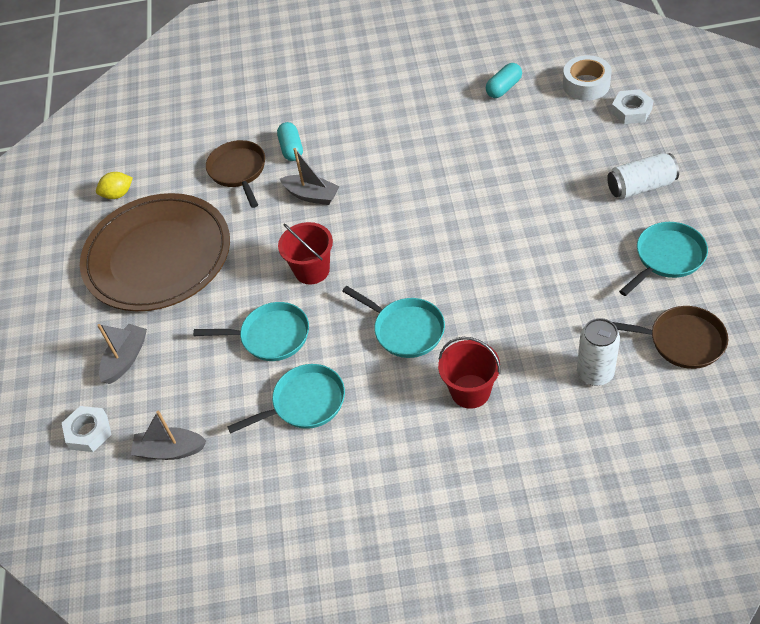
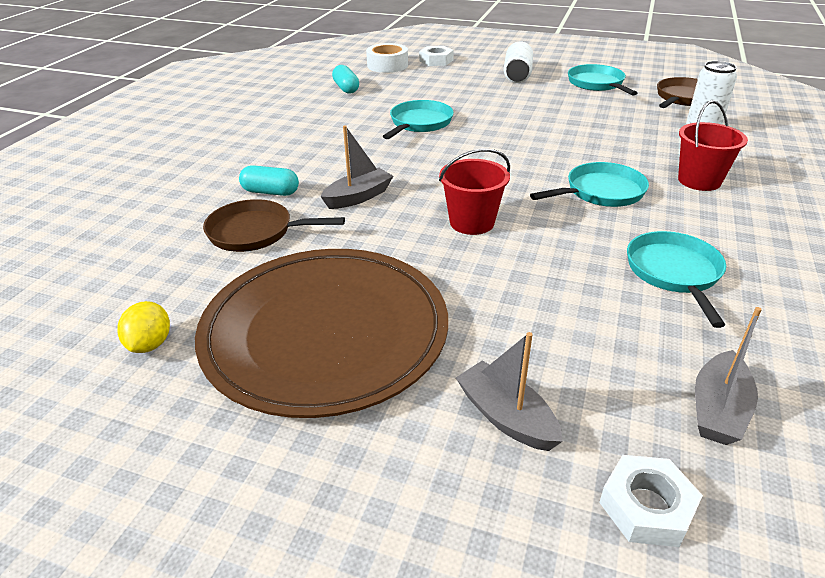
camera: 70 degrees left, 15 degrees down
(270, 336) = (553, 272): turquoise pan -> turquoise pan (419, 123)

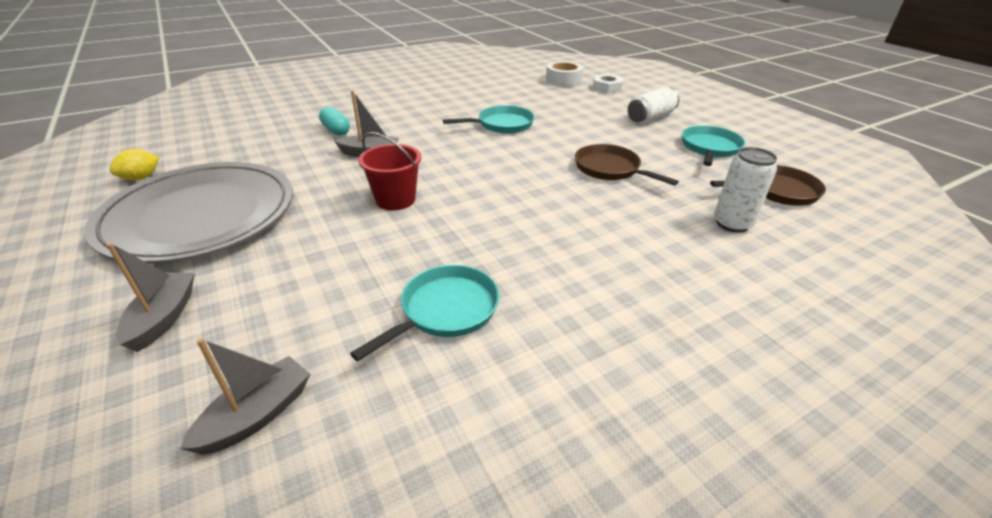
camera: 40 degrees right, 0 degrees up
(256, 232) = (285, 148): brown pan -> brown pan (610, 169)
(325, 333) = (200, 216): brown plate -> grey plate
(346, 88) = (504, 86): turquoise capsule -> none
(600, 192) = (524, 226): turquoise pan -> none
(646, 507) = (98, 426): white nut -> none
(699, 180) = (629, 260): red bucket -> none
(718, 409) = (257, 415): grey boat -> grey boat turned 150 degrees clockwise

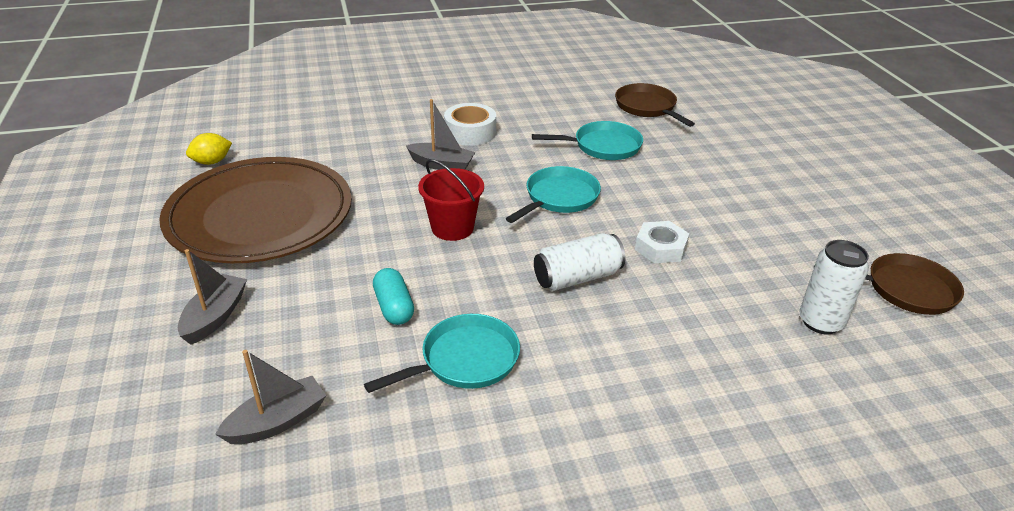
camera: 15 degrees right, 0 degrees up
(200, 216) = (260, 215): grey plate -> brown plate
(336, 130) = (413, 128): turquoise capsule -> turquoise capsule (394, 307)
(563, 80) = (706, 89): white tape -> white tape (470, 132)
(606, 88) = (758, 107): white nut -> white nut (660, 248)
(610, 169) = (708, 227): brown pan -> brown pan (647, 107)
(650, 118) = (794, 161): white can -> white can (577, 277)
(709, 148) = (850, 217): turquoise pan -> turquoise pan (559, 198)

